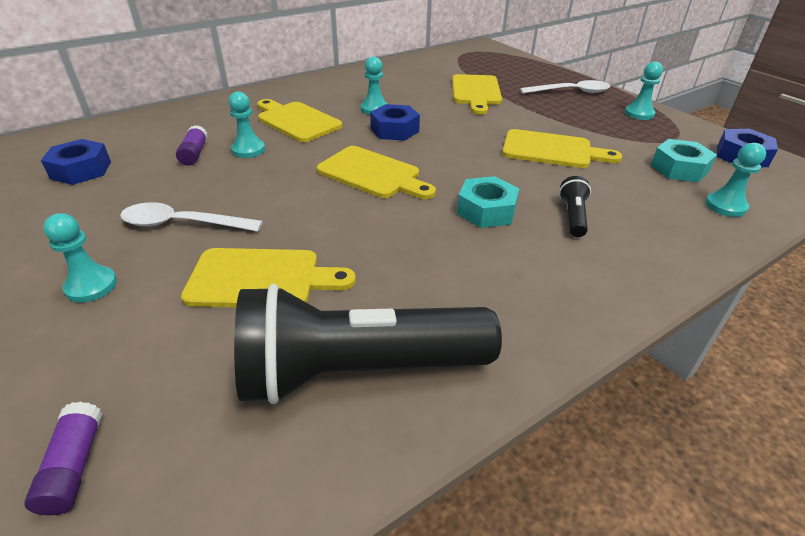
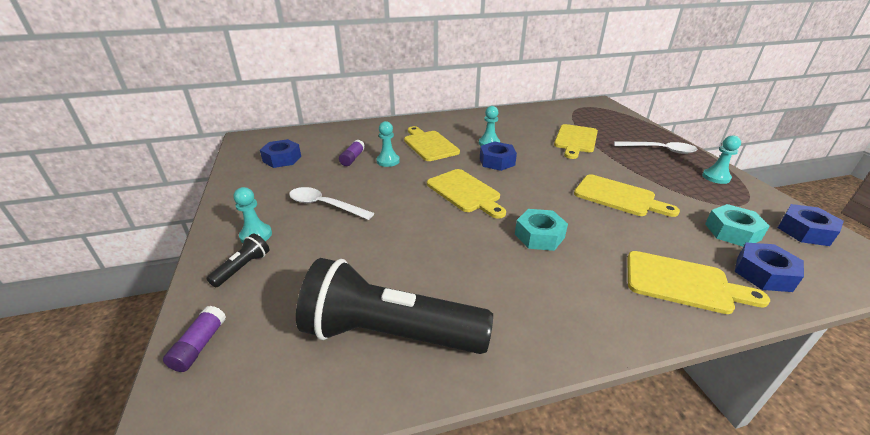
camera: 20 degrees right, 5 degrees down
(261, 279) = (356, 253): yellow cutting board -> yellow cutting board (683, 283)
(573, 216) = (610, 254): black flashlight -> black flashlight (243, 267)
(725, 206) = (763, 273): turquoise pawn -> blue nut

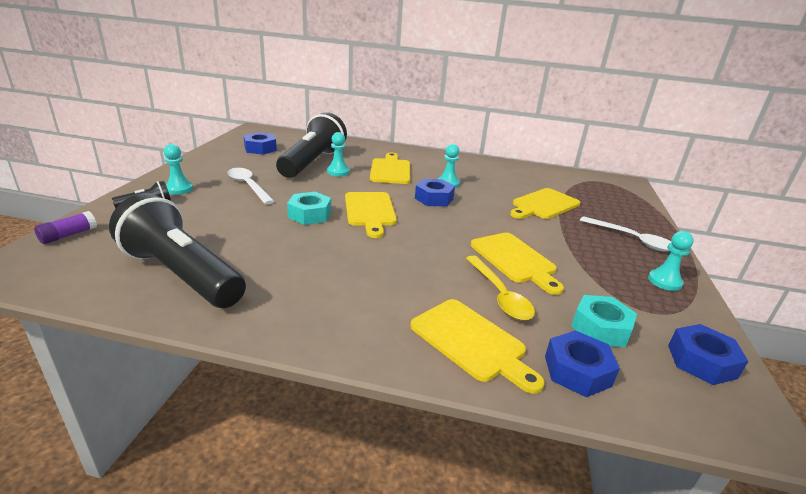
camera: 25 degrees right, 5 degrees down
(352, 158) = (312, 162): purple glue stick -> black flashlight
(539, 236) = (387, 260): turquoise nut -> turquoise nut (310, 214)
(647, 232) = (499, 295): none -> yellow spoon

